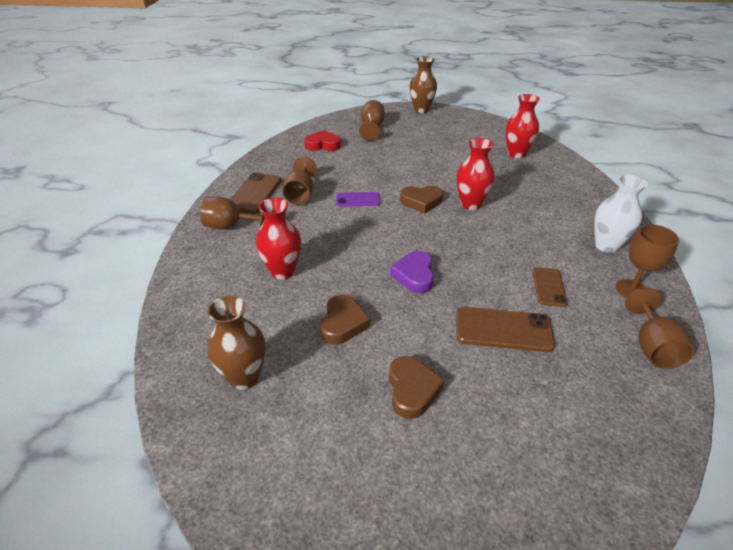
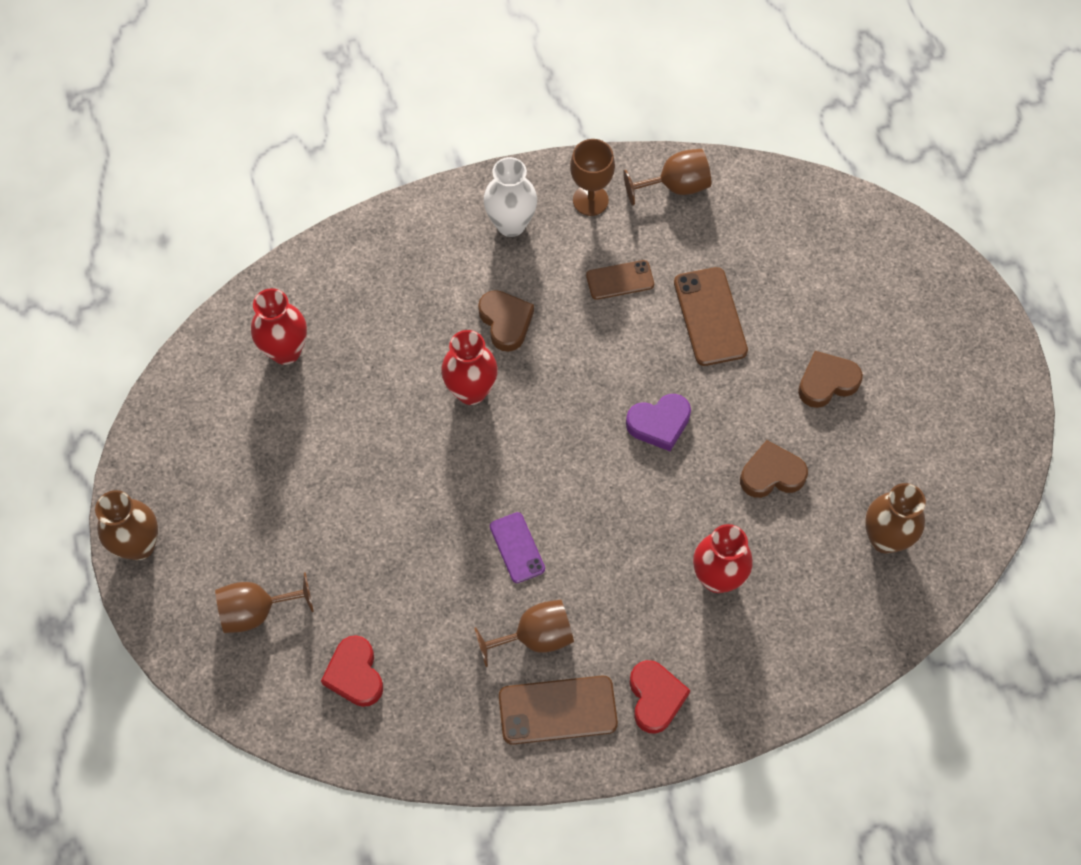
camera: 110 degrees left, 25 degrees up
(230, 226) = (655, 698): brown goblet -> red heart
(421, 202) = (489, 458): brown heart -> brown heart (506, 322)

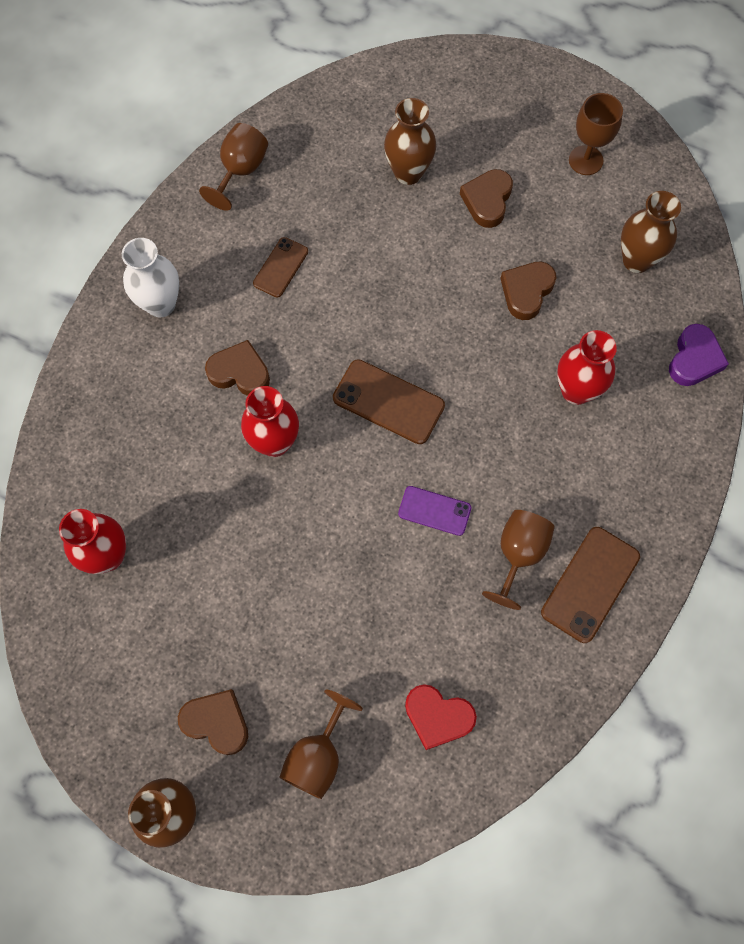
camera: 50 degrees left, 5 degrees up
(225, 522) = (217, 722): none -> brown heart
(590, 200) = (195, 235): brown goblet -> brown goblet (585, 160)
(655, 698) = (635, 507): red heart -> none
(659, 423) = (421, 333): purple heart -> purple heart (694, 359)
(710, 317) = (367, 232): brown phone -> brown phone (388, 402)
(794, 304) = (408, 173): none -> brown vase

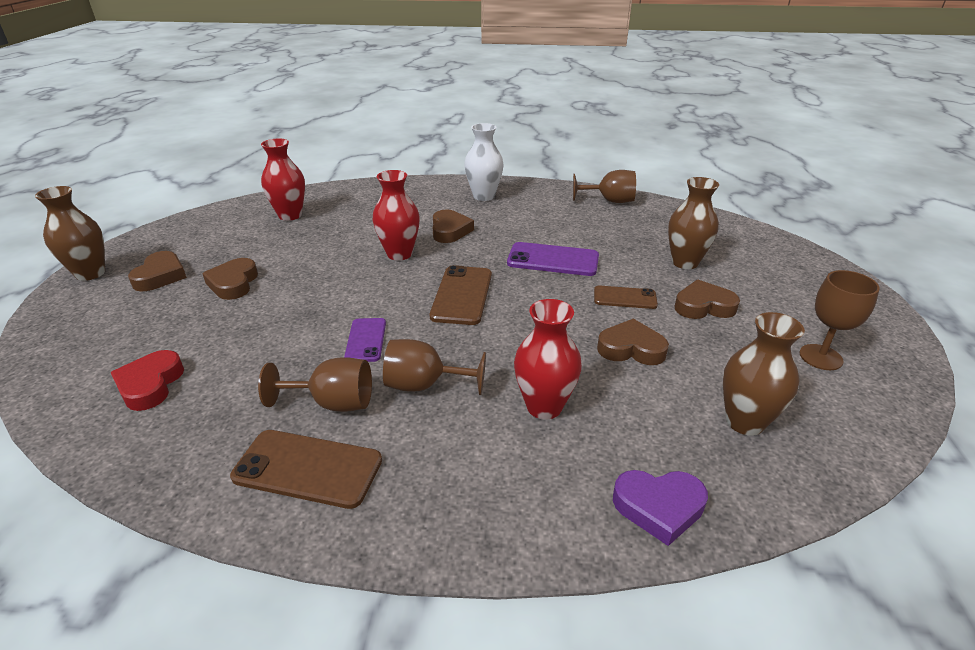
camera: 70 degrees right, 35 degrees down
(270, 635) = (233, 283): none -> brown heart
(280, 267) = (547, 228): brown phone -> brown phone (625, 298)
(317, 756) = (122, 325): brown goblet -> brown goblet (424, 385)
(353, 290) = (553, 260): none -> purple phone

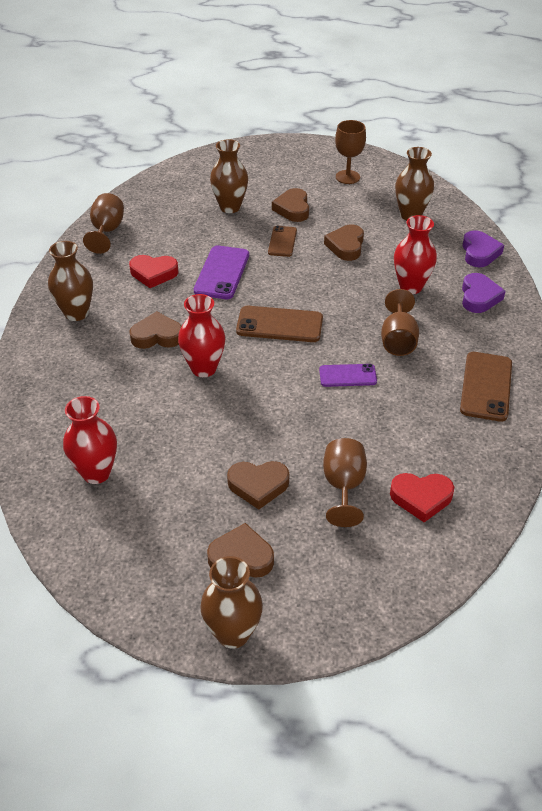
camera: 90 degrees left, 10 degrees up
(333, 403) = (424, 384): brown goblet -> brown goblet (343, 486)
(484, 196) = (76, 313): white vase -> brown vase
(524, 488) = (479, 297): none -> purple heart
(545, 225) = (153, 273): none -> red heart

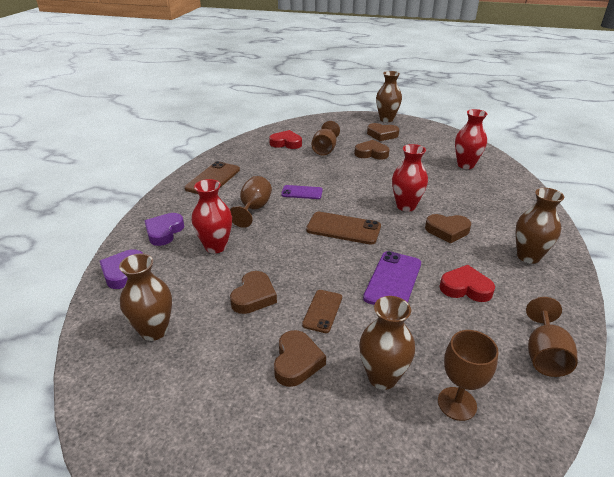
camera: 170 degrees left, 10 degrees down
(347, 177) = (192, 419): brown goblet -> brown goblet (457, 403)

